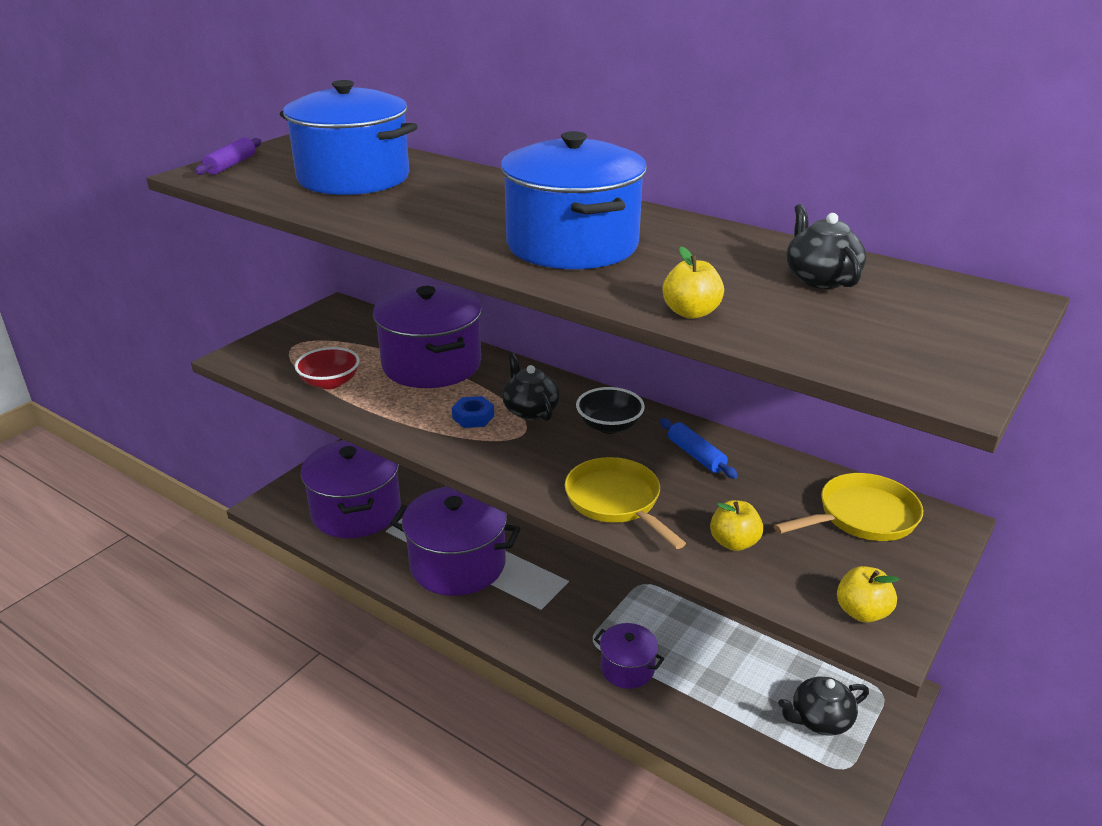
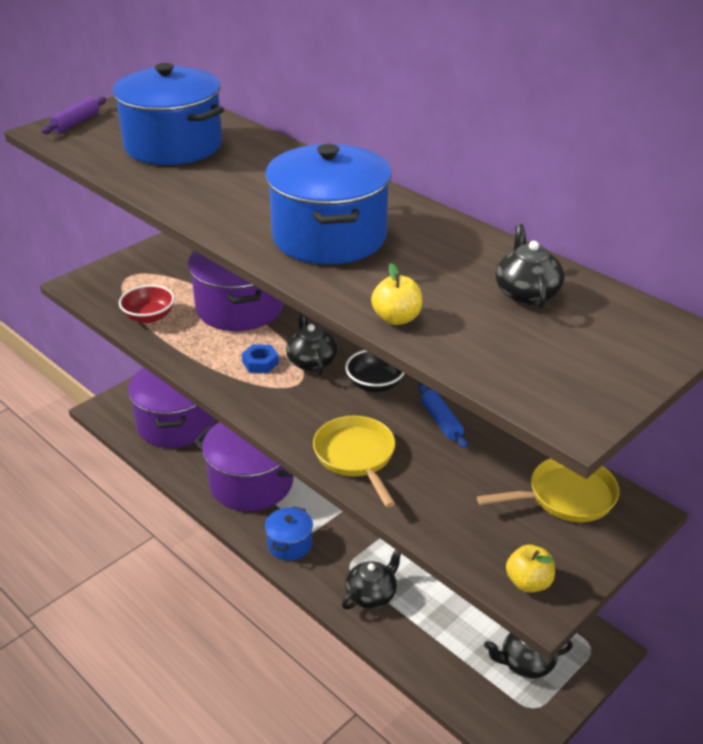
camera: 10 degrees right, 5 degrees up
(519, 625) = (290, 544): none -> blue pot
(627, 668) = (372, 594): purple pot -> black teapot
(734, 543) = (443, 506): yellow apple -> none

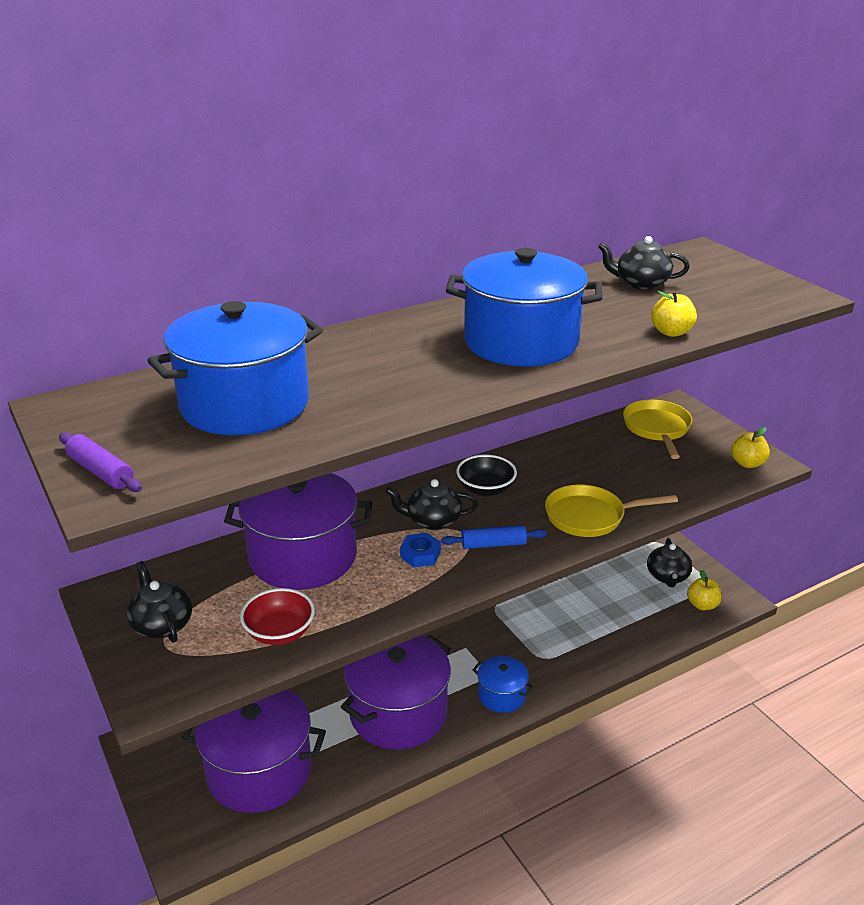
camera: 75 degrees left, 5 degrees down
(372, 594) = (581, 649): black teapot -> black teapot (162, 624)
(441, 421) = (552, 464): blue rolling pin -> blue rolling pin (493, 544)
(489, 701) = (702, 605): none -> yellow apple

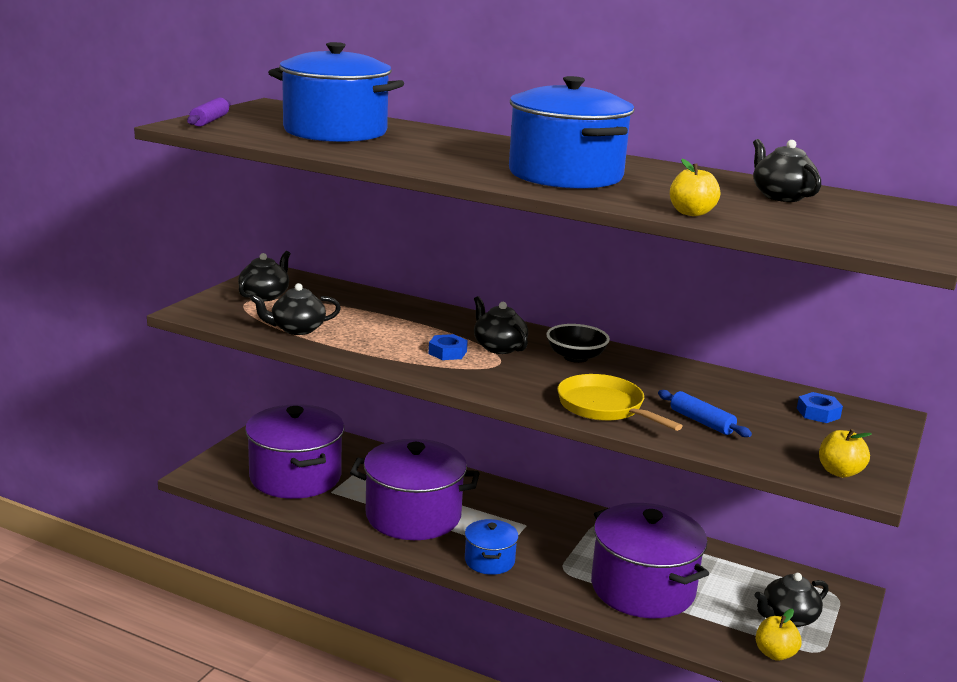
camera: 55 degrees right, 10 degrees down
(279, 632) = (297, 329): red bowl -> black teapot
(303, 557) = (389, 316): purple pot -> purple pot (642, 588)
(493, 544) = (501, 376): blue rolling pin -> blue rolling pin (701, 422)
(657, 429) = (818, 413): yellow pan -> blue nut

